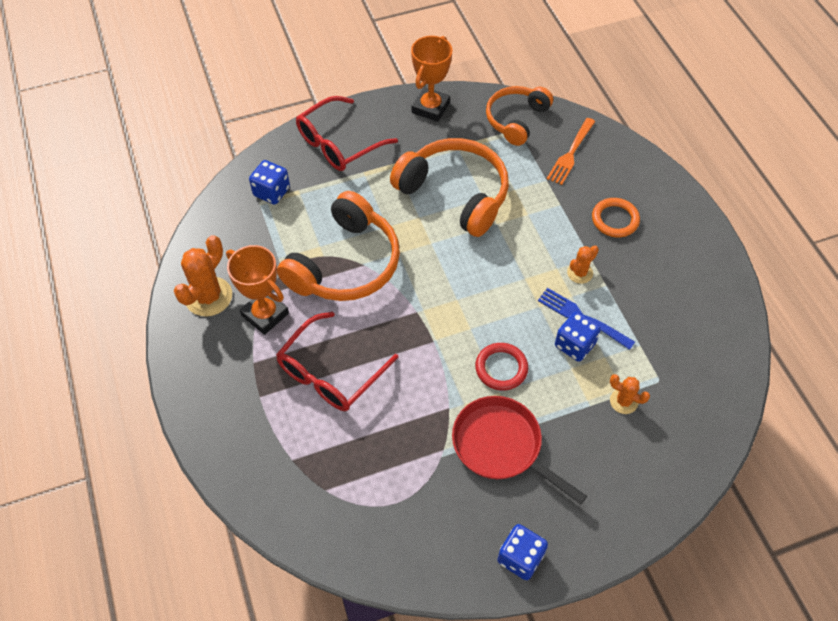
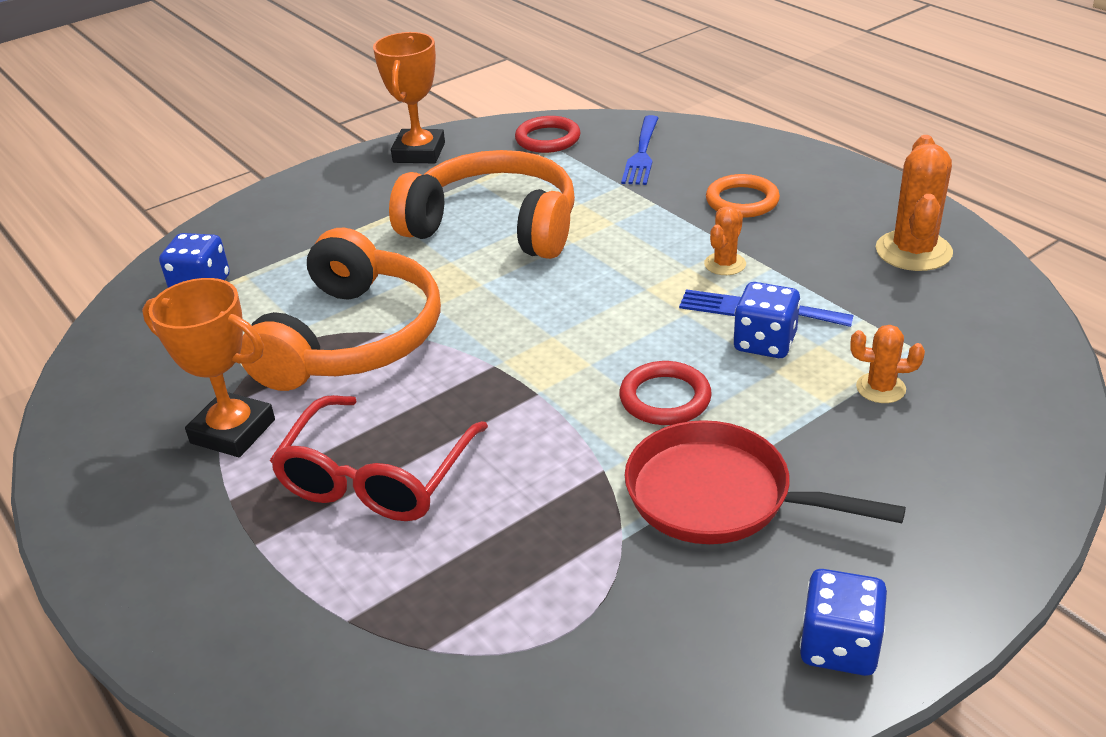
camera: 15 degrees left, 20 degrees down
(208, 297) = (123, 433): orange cactus -> orange cactus (913, 251)
(339, 143) = (293, 214): red glasses -> none
(516, 119) = (548, 139): orange headphones -> red ring
(571, 153) = (642, 153): orange fork -> blue fork

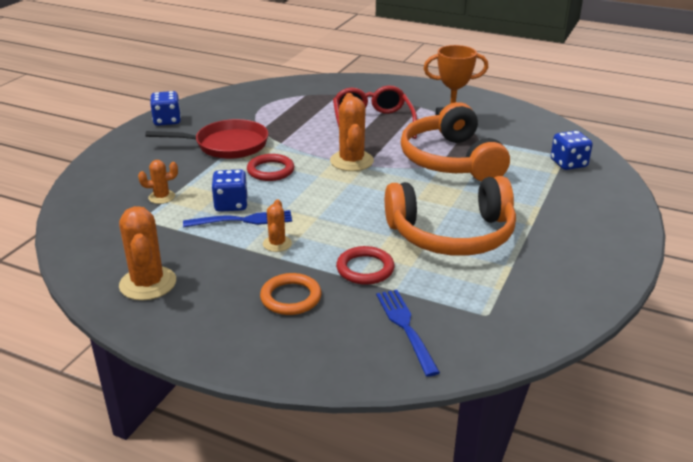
camera: 150 degrees right, 5 degrees down
(419, 153) = (588, 281): orange trophy -> none
(510, 381) = (351, 161): none -> orange cactus
(548, 139) = (503, 323): red ring -> red ring (365, 269)

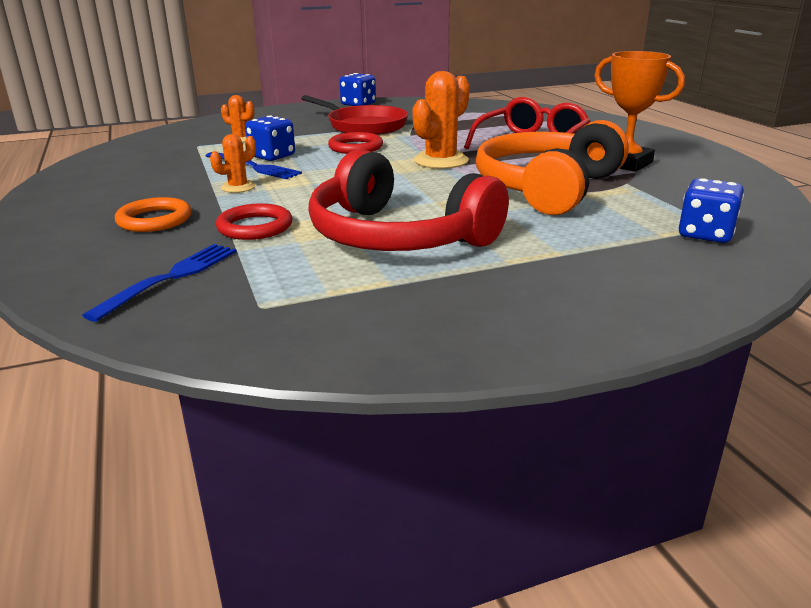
camera: 45 degrees right, 5 degrees down
(148, 283) = (104, 176): orange cactus -> none
(452, 234) = (397, 236): orange headphones -> red headphones

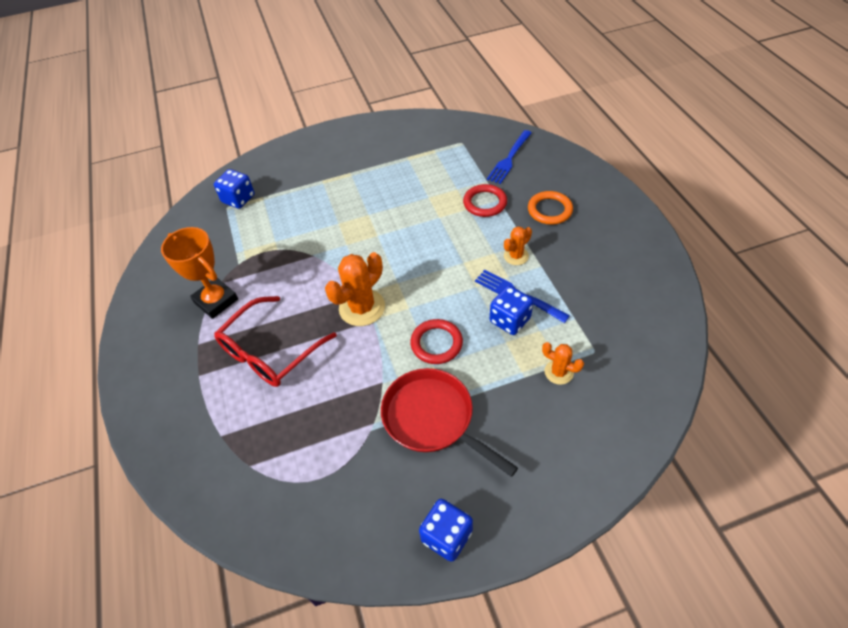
camera: 175 degrees left, 25 degrees up
(397, 236) = (402, 194): red headphones -> none
(547, 188) = (296, 255): orange headphones -> none

